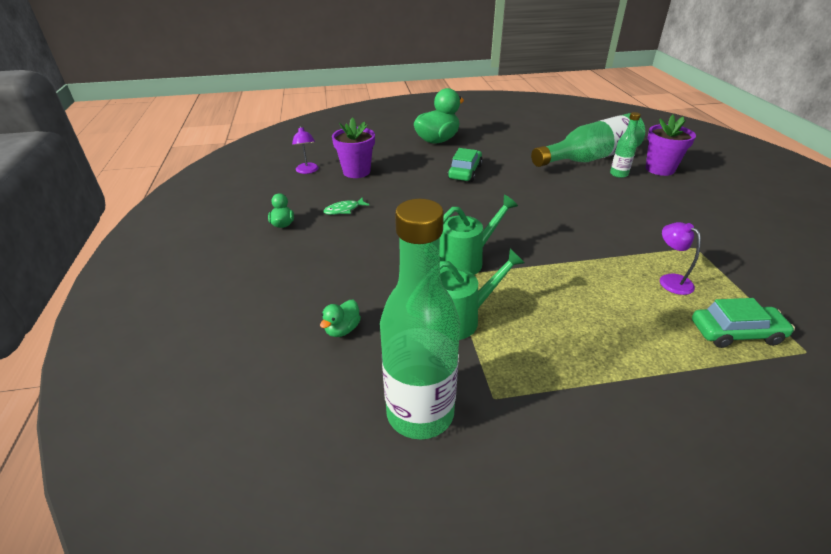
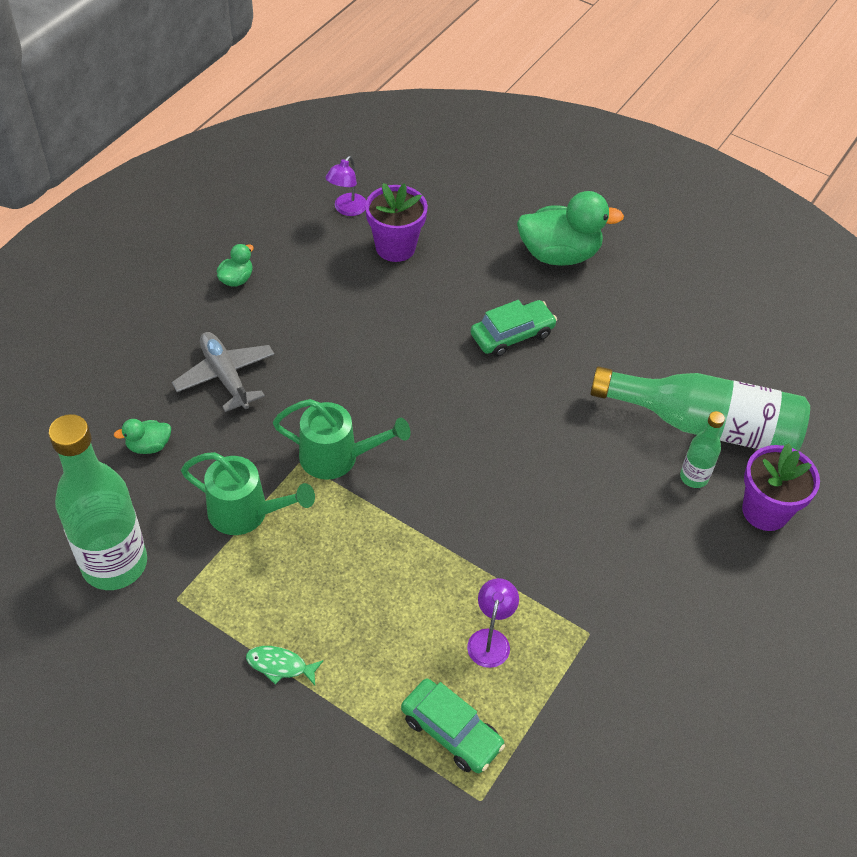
camera: 40 degrees right, 15 degrees up
(342, 266) = (225, 376): none -> grey plane
(344, 210) = (312, 300): green fish -> green fish (280, 665)

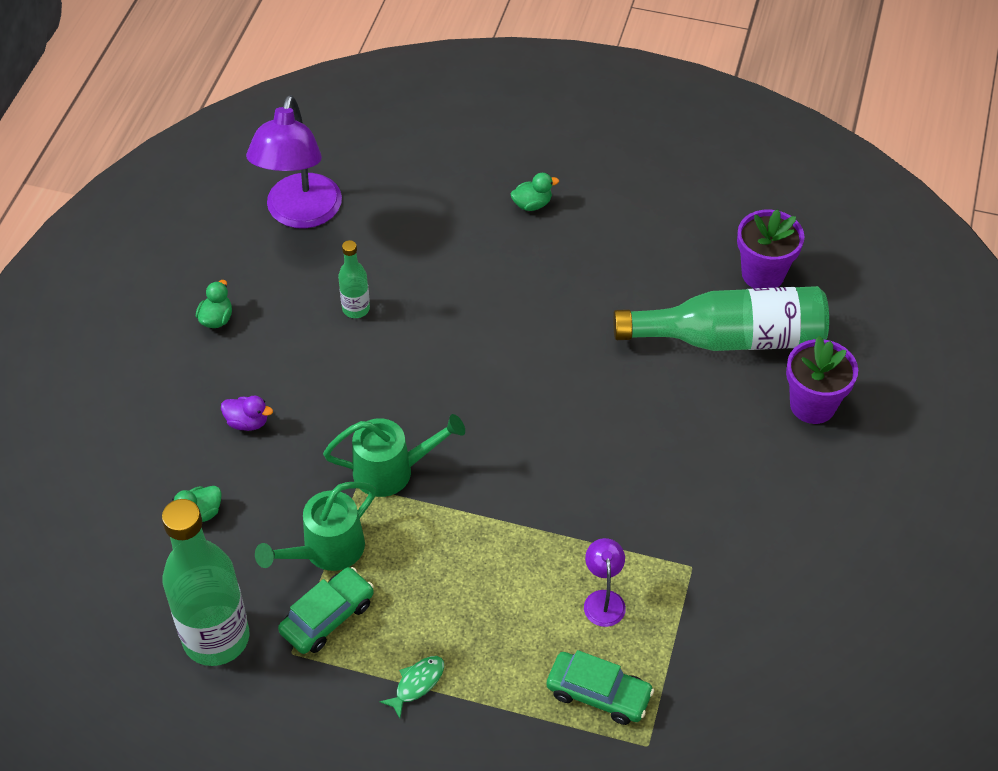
camera: 15 degrees left, 0 degrees up
(225, 376) = (247, 422): grey plane -> purple duck
(247, 513) = (325, 551): green watering can -> green watering can turned 135 degrees clockwise
(280, 665) = (417, 684): green fish -> green fish turned 135 degrees clockwise
(347, 209) = (300, 214): purple lamp -> purple lamp, size x2.13
(395, 247) = (365, 241): purple flower pot -> purple flower pot (763, 274)
(512, 335) = (516, 300): green car -> green car (327, 617)
(559, 254) = (532, 204): green duck -> green duck, size x0.47
(694, 477) = (737, 392): green bottle -> green bottle (356, 309)

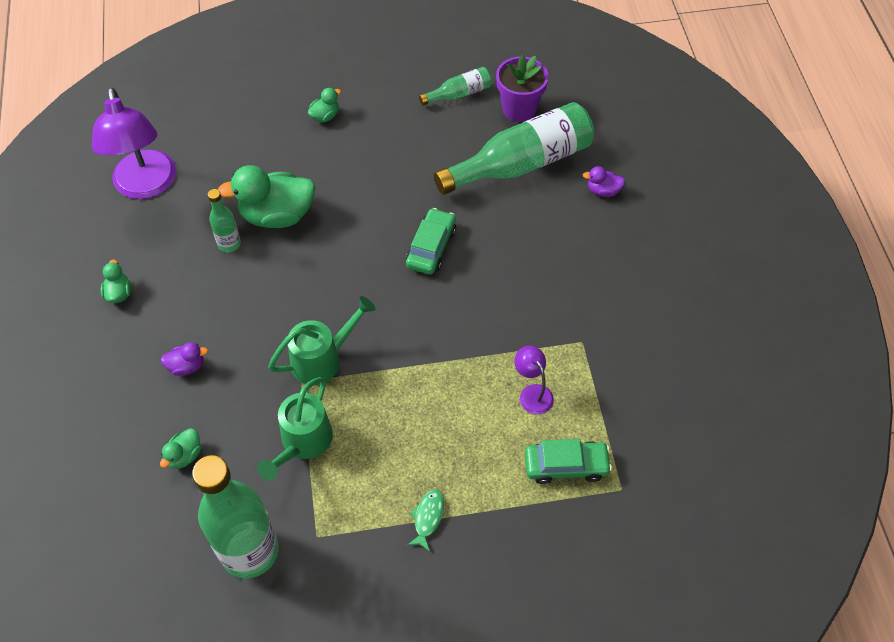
camera: 25 degrees left, 5 degrees up
(327, 617) = (331, 495): green car -> green car (431, 247)
(423, 296) = (277, 215): none -> green duck
(700, 231) = (459, 94): none -> green bottle
(812, 405) = (603, 191): purple flower pot -> purple duck

